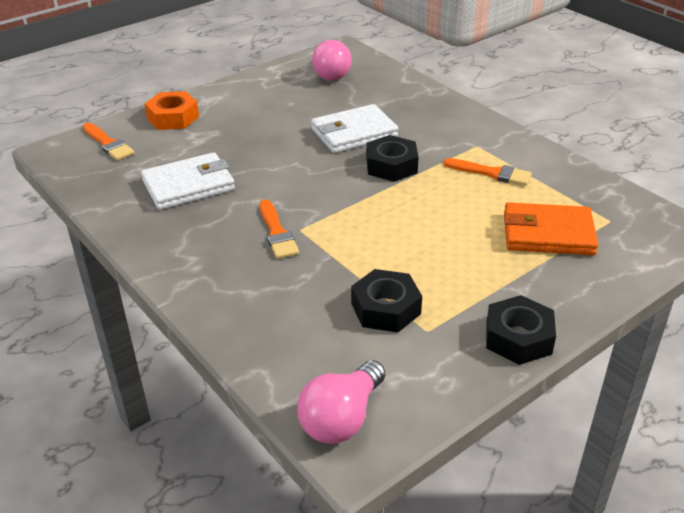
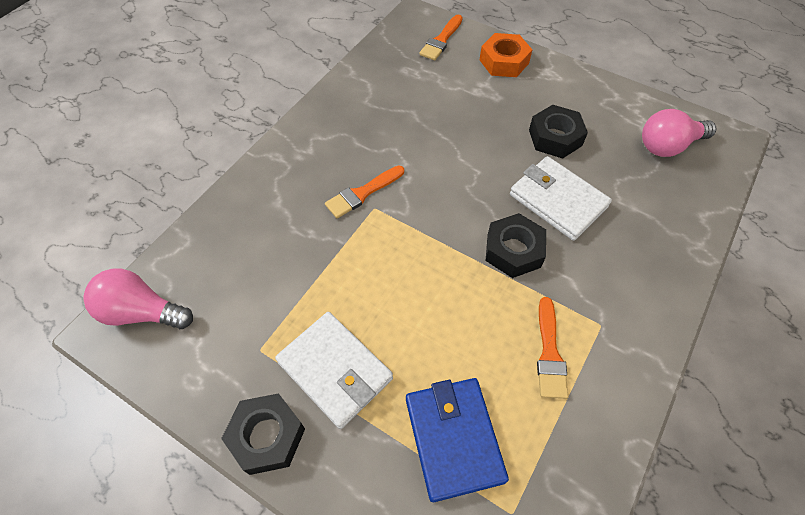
camera: 70 degrees right, 20 degrees up
(188, 185) = (406, 111): white wallet -> white wallet (335, 370)
(385, 308) = (281, 307): black nut -> black nut (555, 137)
(548, 234) = (453, 439): orange wallet -> blue wallet

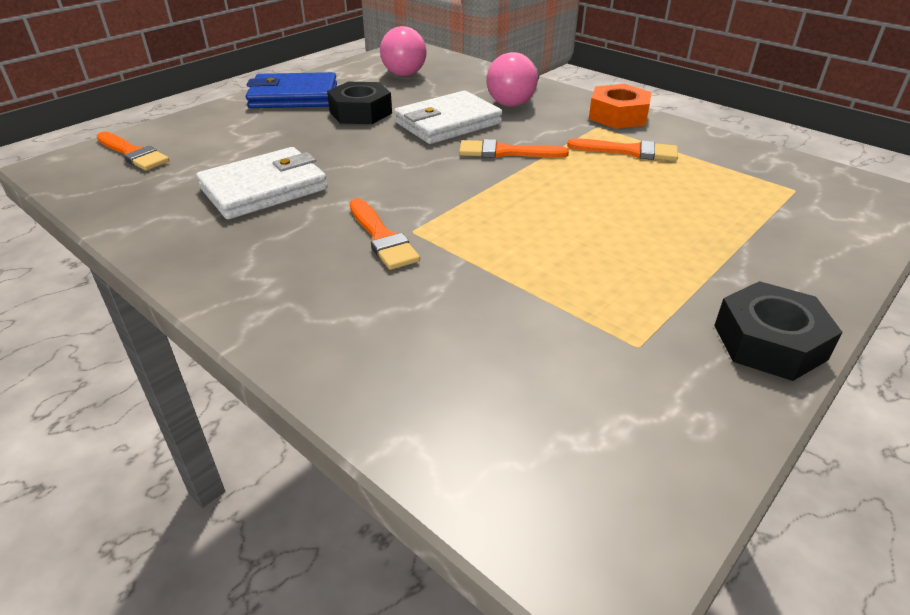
camera: 80 degrees left, 20 degrees down
(142, 312) = (565, 505): pink light bulb -> pink light bulb (515, 100)
(335, 370) = (663, 279): white wallet -> white wallet (264, 189)
(453, 439) = (731, 209): blue wallet -> blue wallet (294, 96)
(504, 61) = (217, 122): orange nut -> orange nut (618, 116)
(513, 250) = (505, 152): black nut -> orange brush

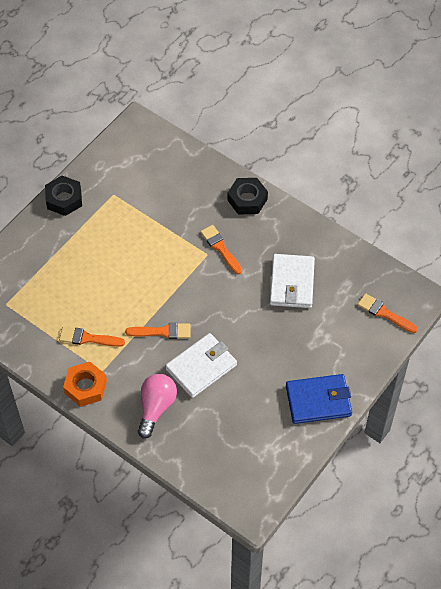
camera: 175 degrees right, 20 degrees up
(264, 189) = (292, 283): white wallet -> white wallet turned 45 degrees counterclockwise
(360, 112) = (263, 378): black nut -> black nut (247, 199)
(403, 70) = (247, 458): pink light bulb -> none

